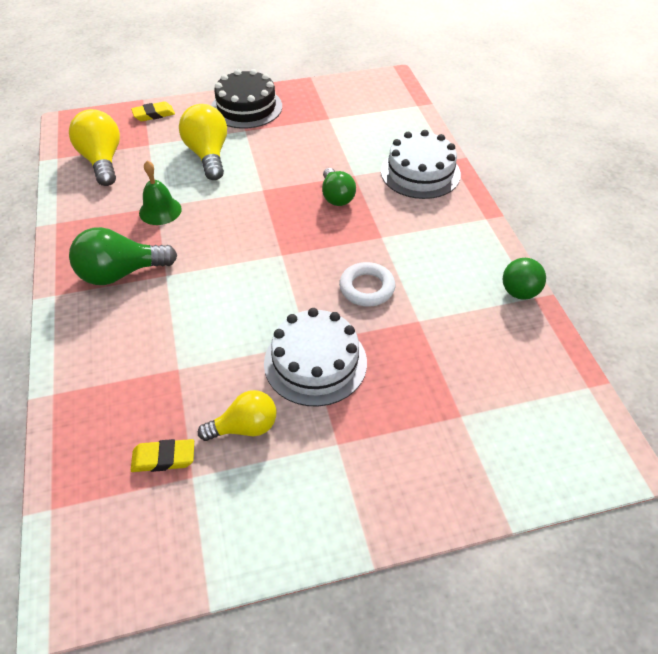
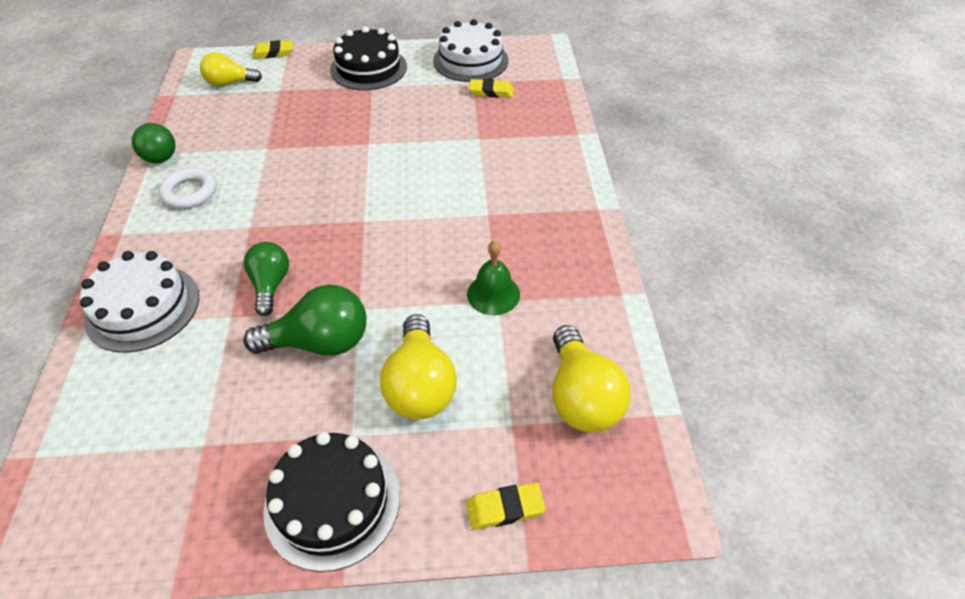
camera: 170 degrees left, 0 degrees up
(121, 273) = (534, 222): green light bulb -> green light bulb (320, 342)
(245, 427) = (433, 100): yellow light bulb -> yellow light bulb (230, 83)
(315, 362) = (367, 130): white cake -> white cake (470, 60)
(356, 485) = (368, 68): none -> black cake
(367, 288) = (295, 178): white ring -> white ring (190, 192)
(521, 501) = (273, 53): none -> yellow eraser

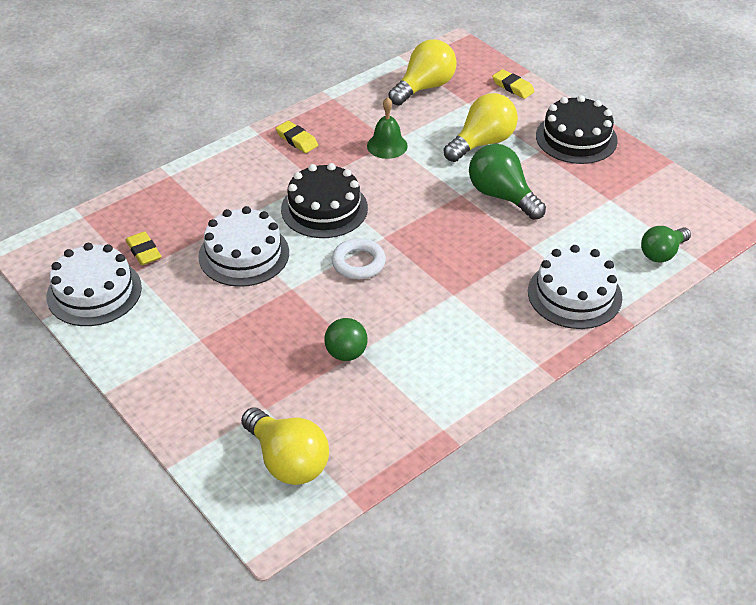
camera: 125 degrees left, 5 degrees down
(161, 158) = (443, 416): green ball -> green ball (346, 353)
(190, 192) = (458, 359): white ring -> white ring (358, 263)
(230, 83) = (287, 461): yellow light bulb -> yellow light bulb, size x1.50
(271, 285) = (488, 245): green light bulb -> green light bulb (662, 253)
(273, 53) = (198, 467): yellow eraser -> yellow eraser (297, 140)
(368, 68) = (168, 362): black cake -> black cake (324, 208)
(434, 135) = (244, 254): none -> white cake

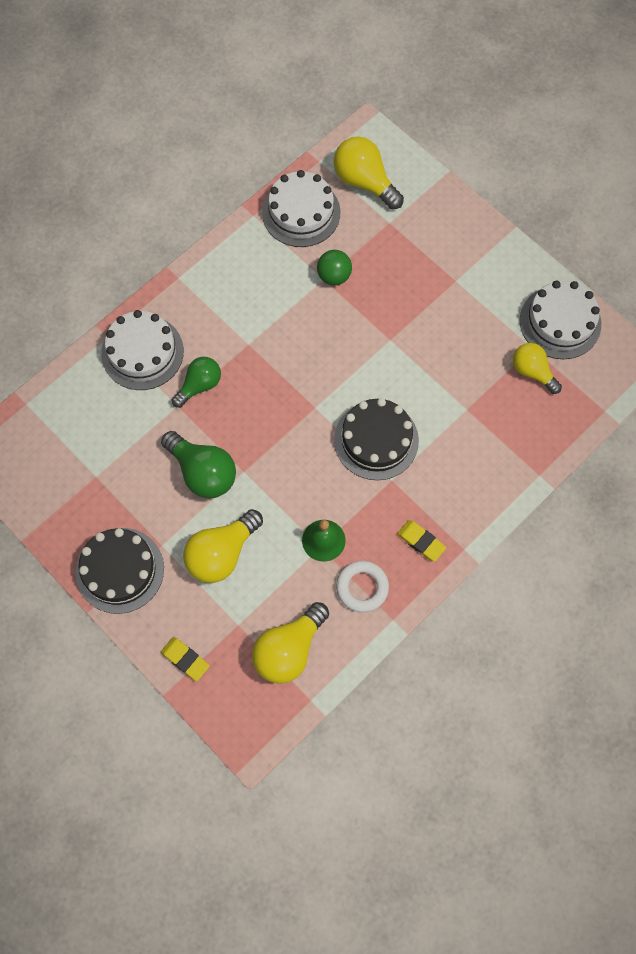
camera: 175 degrees right, 25 degrees up
(144, 251) = (532, 371): yellow eraser -> yellow light bulb
(244, 254) = (440, 375): white cake -> white cake (301, 212)
(358, 263) = (335, 373): white ring -> white ring (362, 587)
(662, 253) = (56, 407): green light bulb -> green light bulb (199, 385)

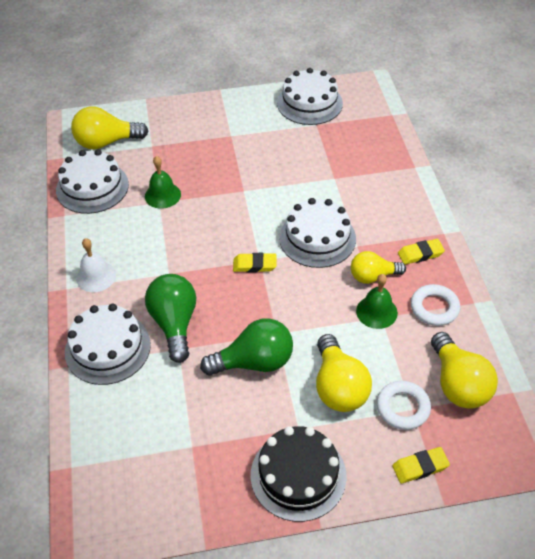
camera: 55 degrees left, 20 degrees down
(199, 385) = (174, 323): green light bulb -> green light bulb, size x1.50
(206, 290) = (96, 276): none -> white bell
(234, 616) = (403, 407): none -> white ring
(306, 407) = (254, 265): none -> yellow eraser
(334, 276) = (162, 195): green ball -> green bell
(376, 440) = (317, 238): black cake -> white cake
(532, 371) = (334, 133): yellow light bulb -> yellow light bulb (373, 276)

